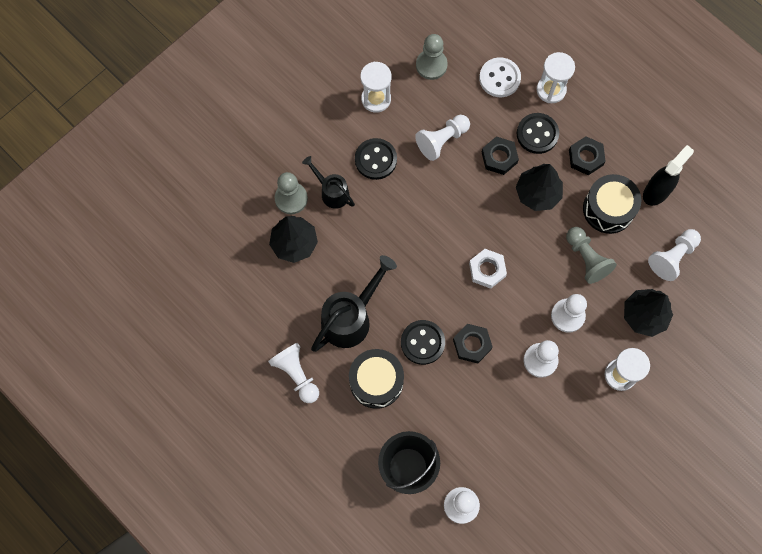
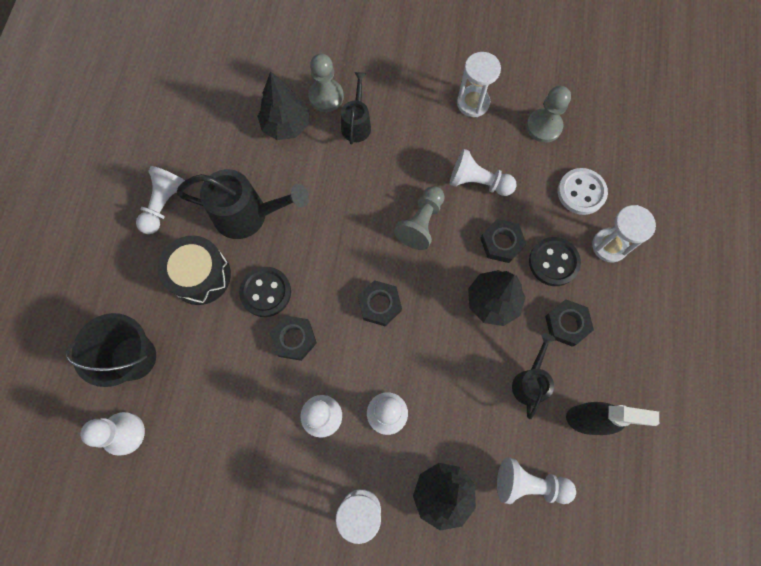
camera: 55 degrees right, 0 degrees up
(375, 159) = (415, 139): black button -> none
(487, 270) = (379, 304): white nut -> black nut
(586, 259) = (460, 393): grey pawn -> grey pawn (421, 223)
(608, 209) = (530, 381): black drum -> black watering can

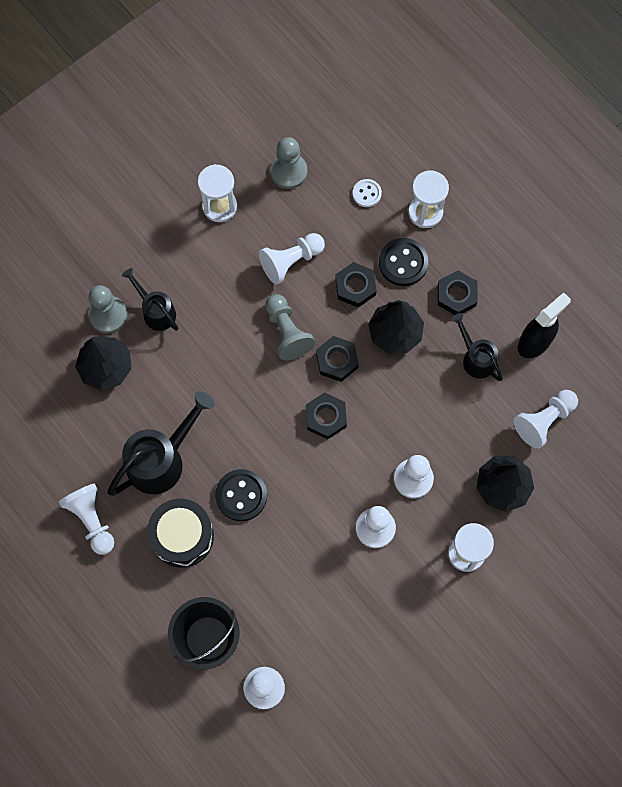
camera: 50 degrees left, 0 degrees up
(294, 339) = (298, 503): black nut -> black nut (337, 360)
(581, 192) = (366, 193): white button -> white button, size x0.60

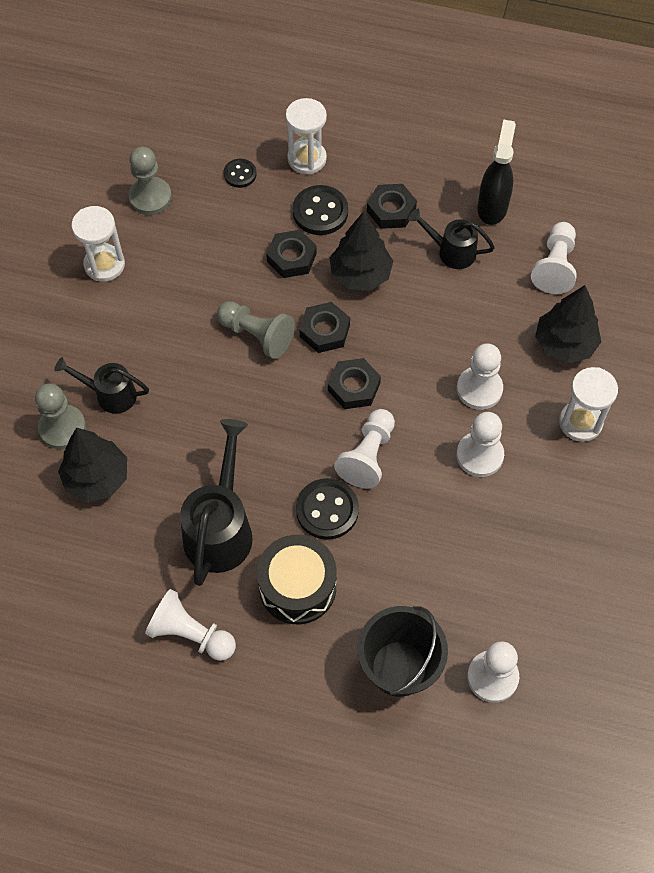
camera: 35 degrees left, 10 degrees down
(291, 261) = (212, 272): white pawn -> white pawn (368, 456)
(366, 193) = (240, 174): white button -> black button

